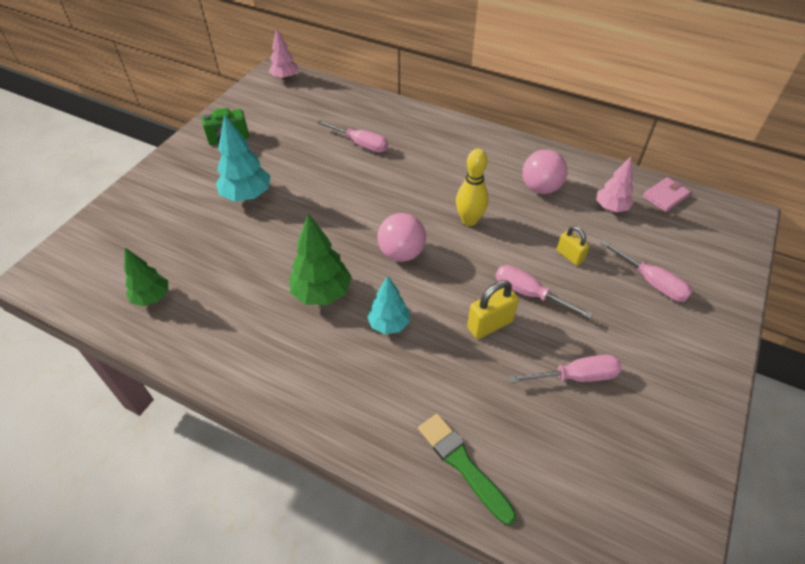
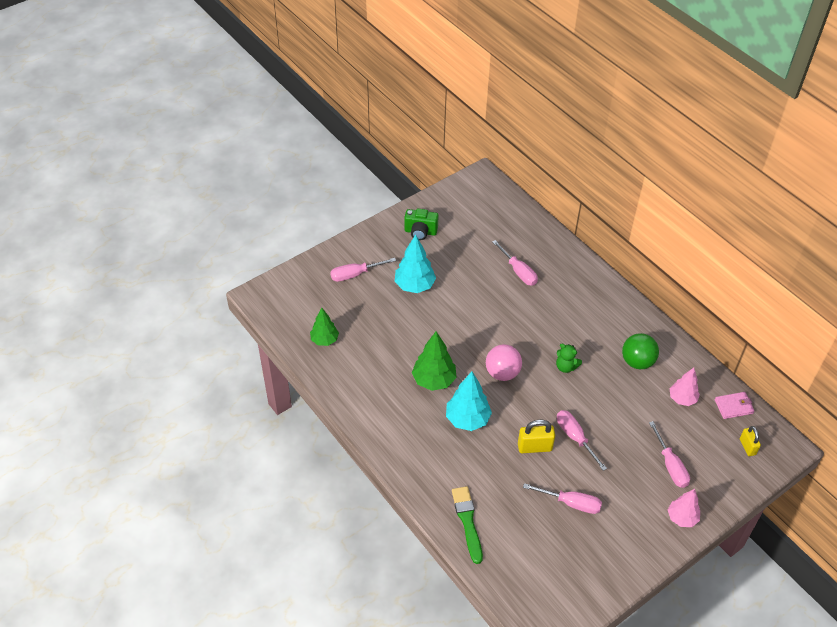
camera: 25 degrees right, 0 degrees up
(165, 208) = (355, 274): none -> pink screwdriver
(285, 78) = (488, 185): pink tree -> pink tree (682, 518)
(389, 324) = (467, 419): turquoise tree -> turquoise tree, size x1.50
(469, 220) = (566, 367): yellow bowling pin -> green teddy bear
(540, 188) = (637, 362): pink ball -> green ball
(569, 256) = (623, 423): yellow padlock -> yellow padlock (747, 447)

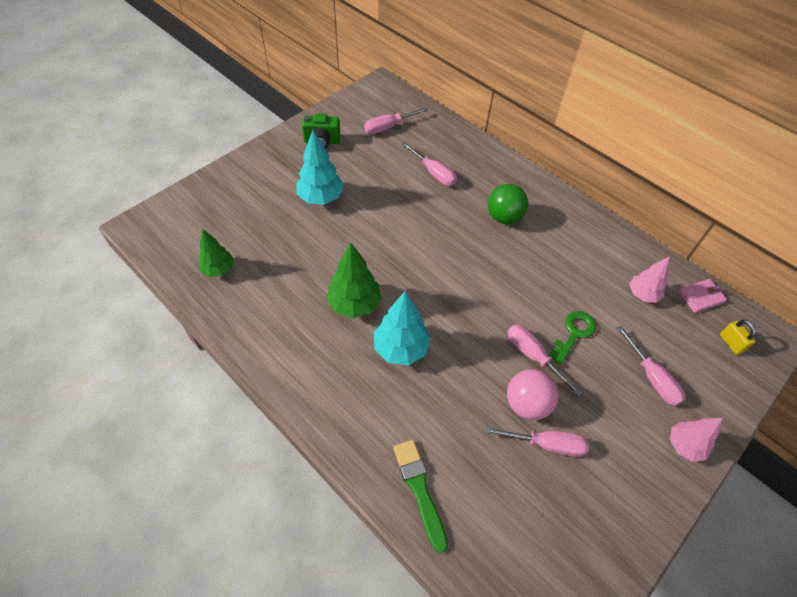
camera: 10 degrees left, 5 degrees up
(355, 274) = (251, 192): pink screwdriver -> pink screwdriver (388, 127)
(502, 373) = (434, 286): pink ball -> pink ball (526, 404)
(534, 447) = (487, 374): yellow padlock -> none
(566, 367) = (505, 271): green teddy bear -> none
(613, 424) = (573, 334): none -> green key
(637, 362) = (582, 257): green ball -> green ball (504, 217)

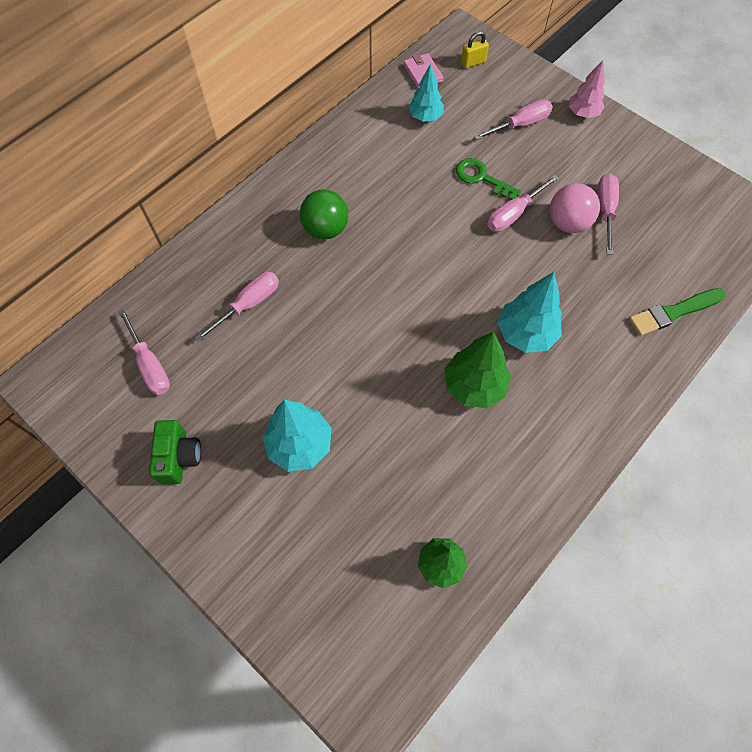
camera: 90 degrees left, 10 degrees up
(642, 294) = (425, 117): pink tree -> turquoise tree

